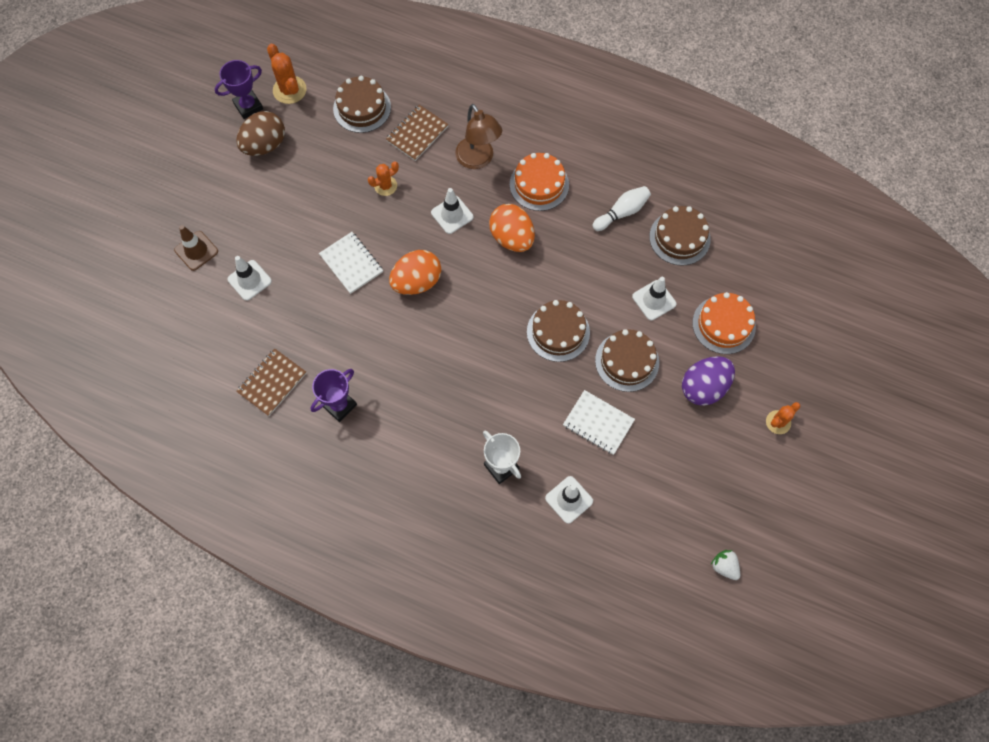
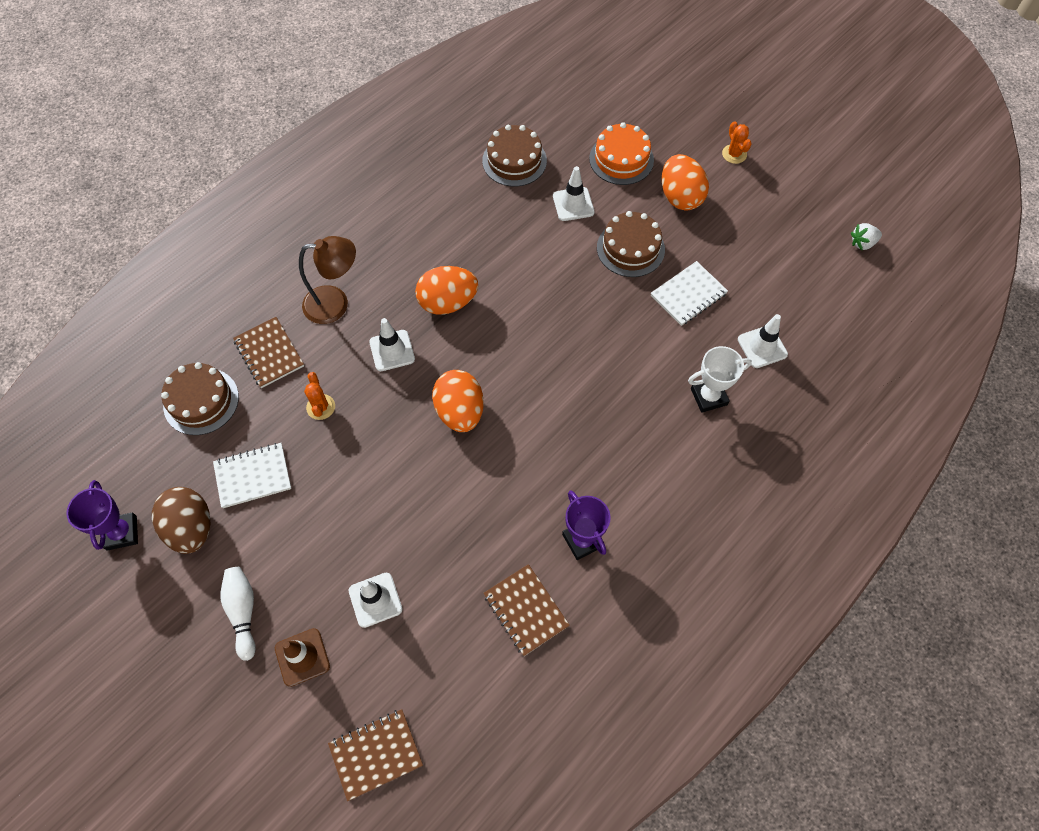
camera: 70 degrees left, 5 degrees down
(145, 321) = (376, 754): none -> brown notebook
(289, 90) = (127, 476): orange cactus -> none
(351, 263) = (405, 474): white notebook -> white notebook (253, 476)
(539, 184) = (395, 257): orange cake -> none
(558, 332) = (575, 296): brown cake -> none
(622, 212) = (464, 197): white bowling pin -> white bowling pin (243, 612)
(704, 387) = (680, 197): purple egg -> orange egg

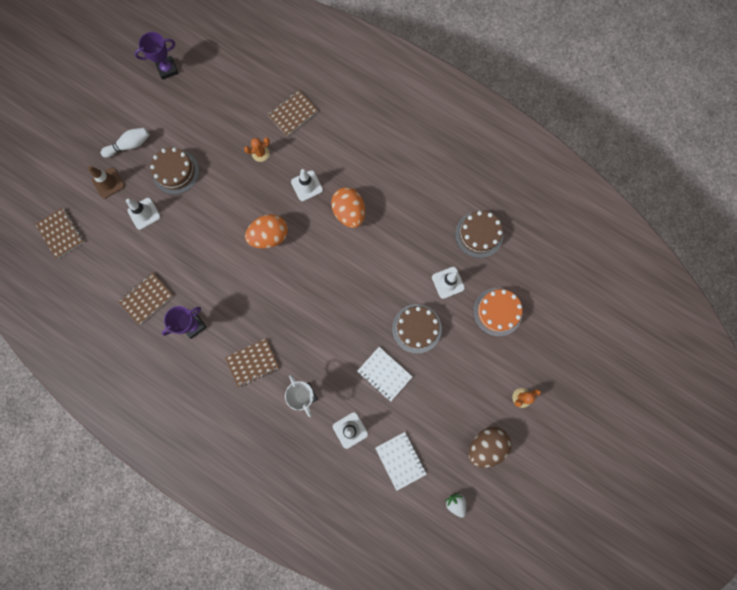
camera: 80 degrees right, 15 degrees up
(191, 528) = (174, 104): brown egg -> brown egg (486, 445)
(201, 401) = (254, 85): brown cake -> brown cake (175, 172)
(253, 476) = (210, 128): white notebook -> white notebook (400, 460)
(335, 303) = (336, 143): brown lamp -> none
(653, 460) = (252, 362): none -> brown notebook
(680, 197) = (471, 359): orange egg -> none

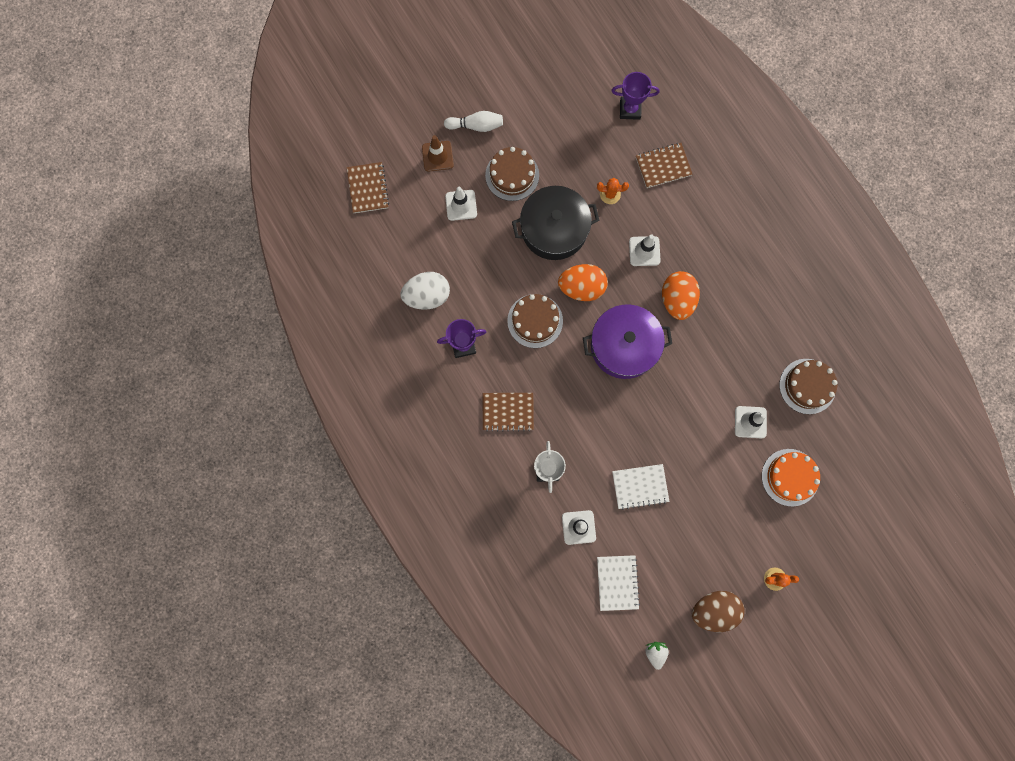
camera: 25 degrees right, 0 degrees up
(147, 299) = (427, 296): brown notebook -> white egg
(167, 69) = (549, 60): purple trophy -> purple trophy (630, 109)
(228, 200) = (554, 229): none -> black pot
(323, 267) = (624, 346): none -> purple pot
(384, 374) = (640, 486): white notebook -> white notebook turned 75 degrees counterclockwise
(416, 328) = (695, 455): brown cake -> brown cake (535, 321)

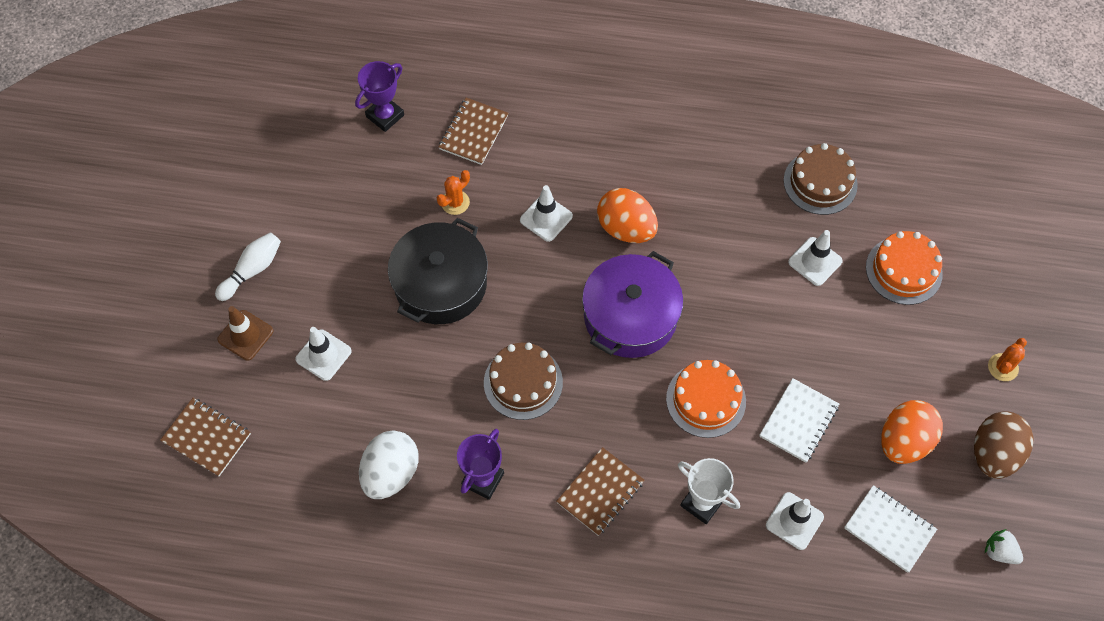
camera: 50 degrees left, 15 degrees down
(512, 175) = (342, 278): brown cake -> none
(581, 288) = (529, 307): orange egg -> orange egg (904, 441)
(609, 426) = (706, 400): none -> orange cake

